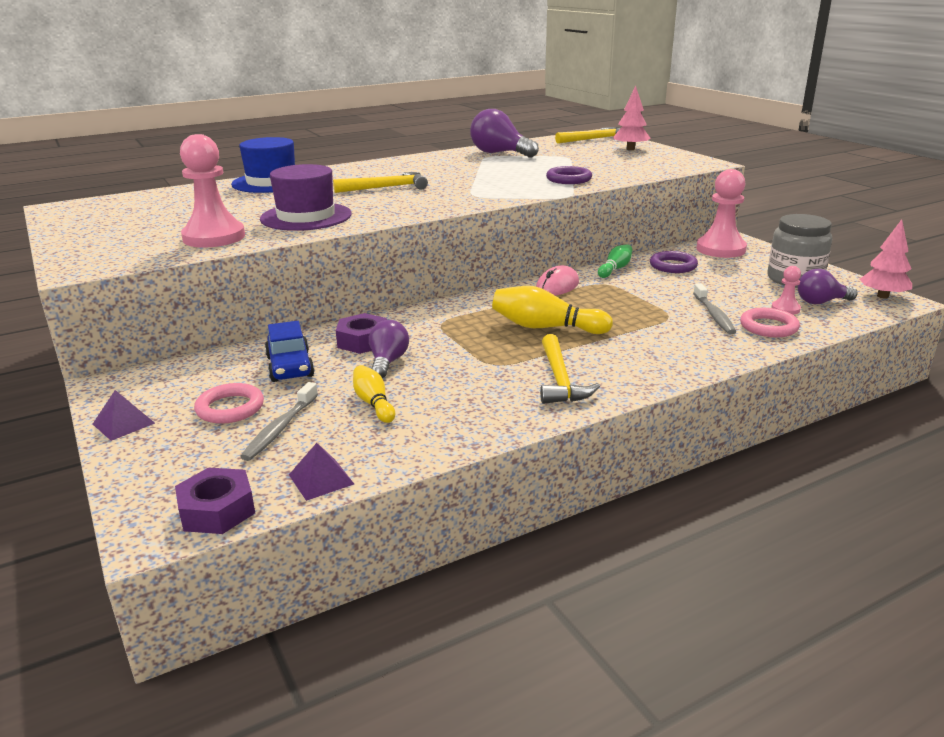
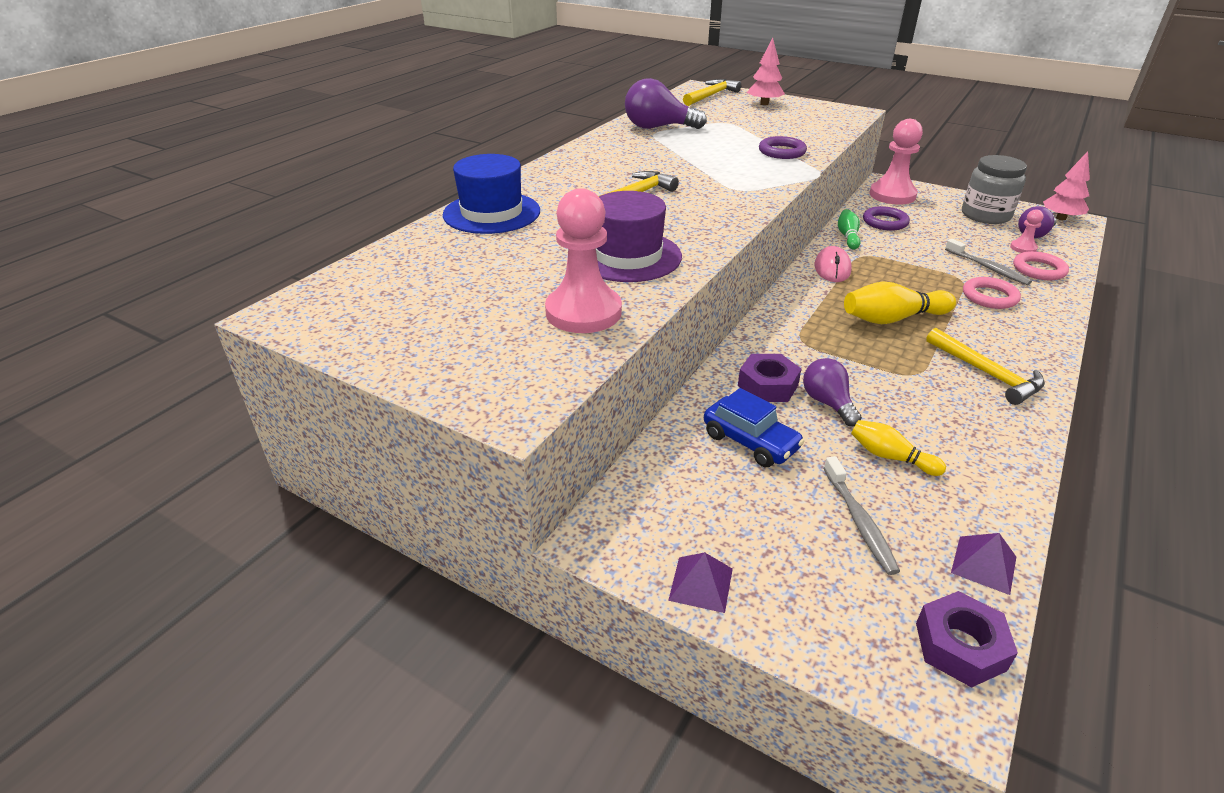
camera: 30 degrees left, 10 degrees up
(230, 408) = (775, 517): pink ring -> pink ring (989, 297)

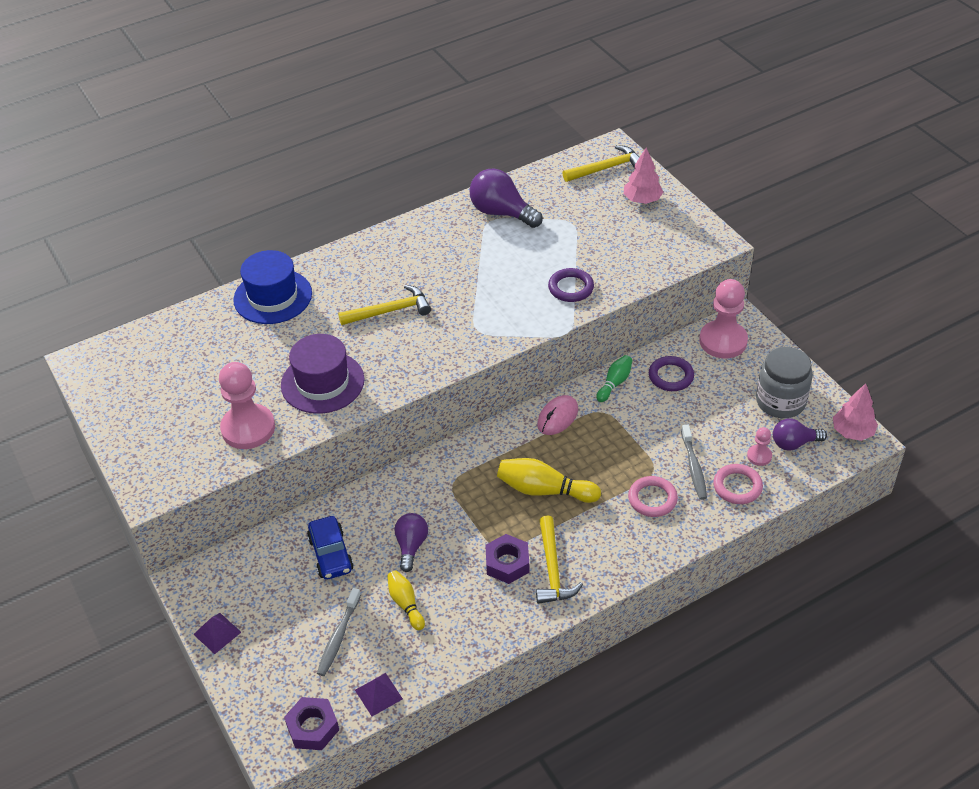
camera: 30 degrees right, 10 degrees up
(768, 385) = (386, 514): purple nut -> purple nut (507, 563)

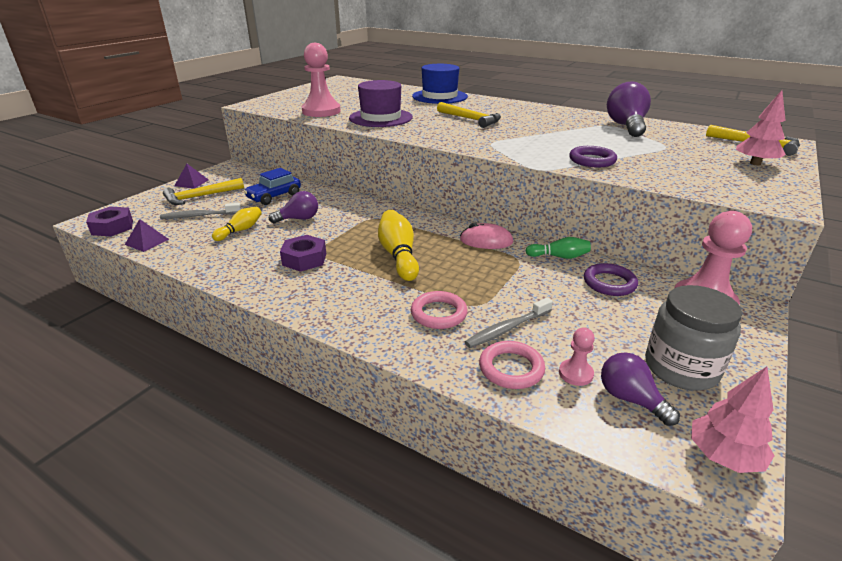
camera: 60 degrees right, 15 degrees down
(552, 569) = (310, 281): yellow hammer -> yellow hammer (200, 197)

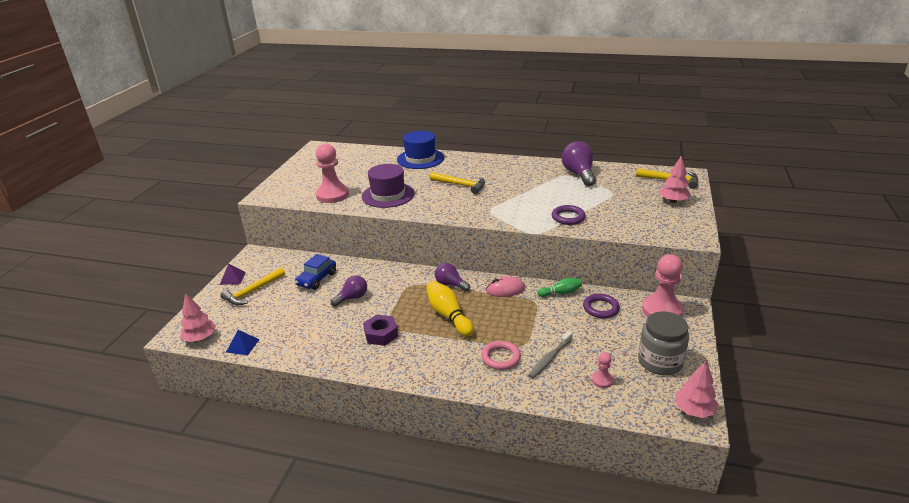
camera: 15 degrees left, 0 degrees up
(112, 227) = (200, 338): purple nut -> pink tree
(147, 242) = (242, 345): purple pyramid -> blue pyramid
(199, 216) = (267, 311): grey toothbrush -> none
(240, 230) = (312, 318): yellow bowling pin -> none
(511, 368) = (563, 386): pink ring -> none
(630, 399) = (637, 389): purple light bulb -> purple light bulb (450, 284)

